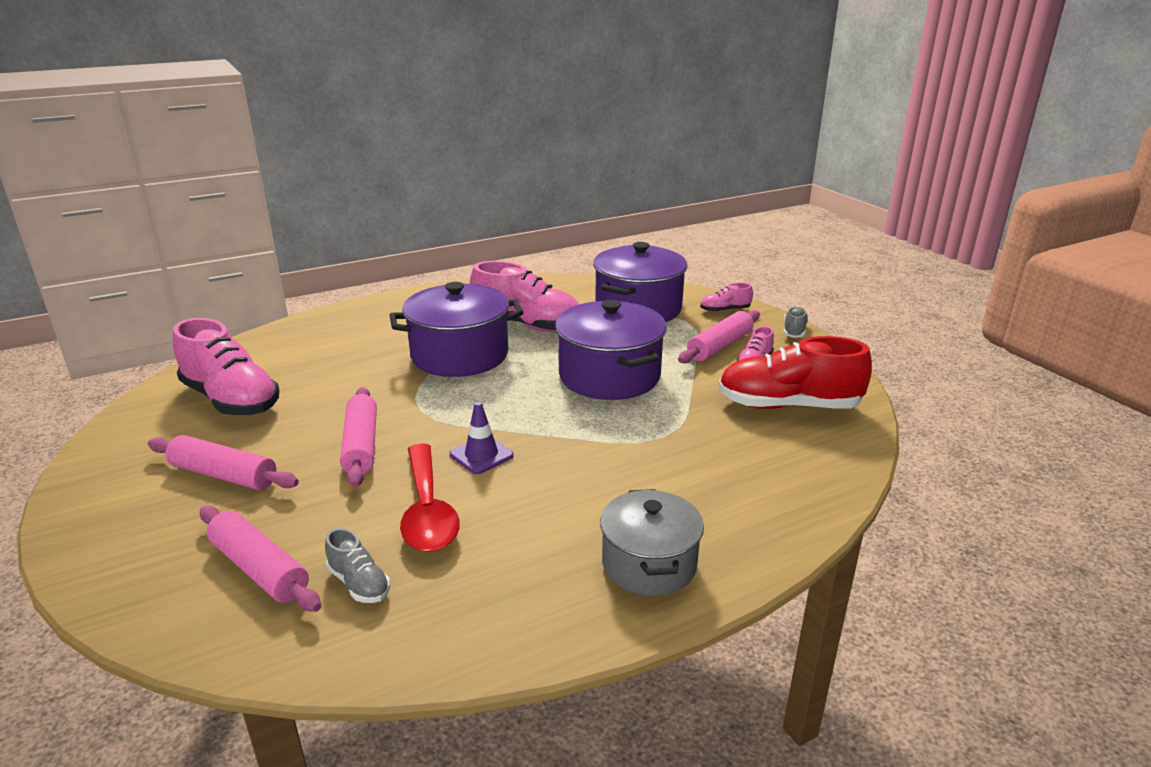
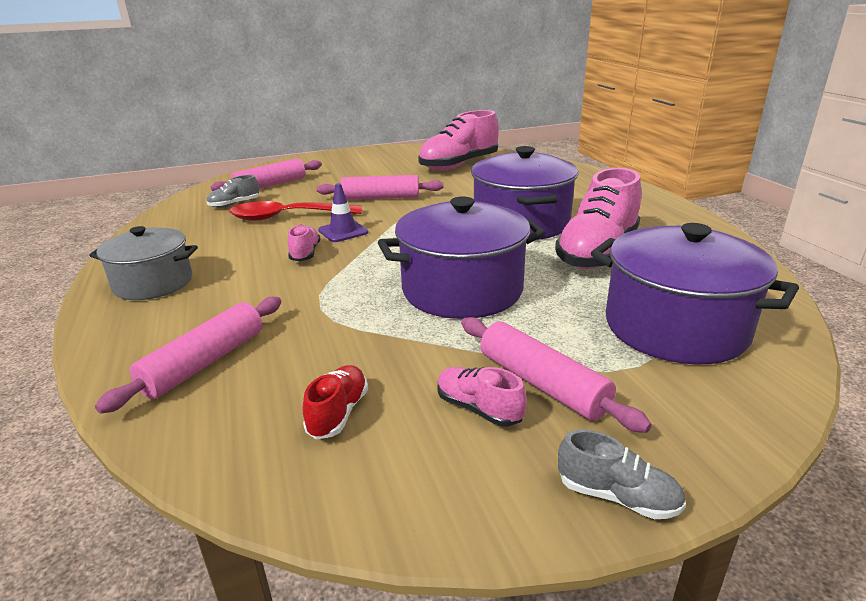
camera: 100 degrees right, 0 degrees up
(224, 475) = (367, 171): pink rolling pin -> pink rolling pin (205, 362)
(725, 310) = (701, 417): pink shoe -> pink shoe (305, 253)
(788, 405) = (338, 413): red shoe -> red shoe, size x0.46

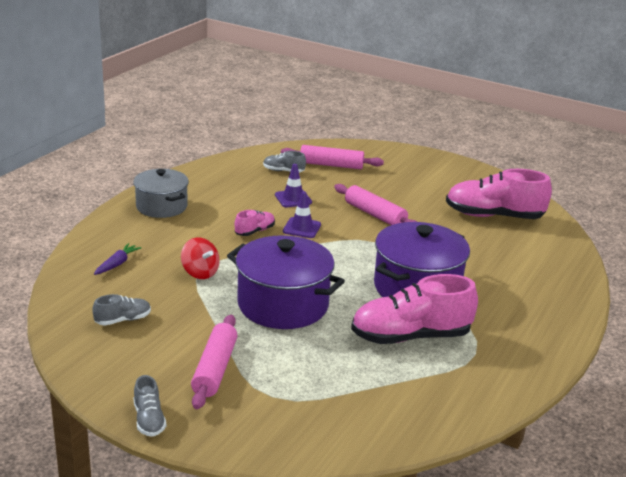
camera: 45 degrees right, 0 degrees up
(205, 362) = (117, 264): pink rolling pin -> purple carrot
(287, 217) = (293, 199): red spoon -> purple traffic cone
(325, 312) = (200, 273): none -> red spinning top
(338, 413) = (123, 320): red shoe -> grey shoe
(478, 408) = (171, 358): pink shoe -> none
(675, 327) = (337, 398): purple pot -> none

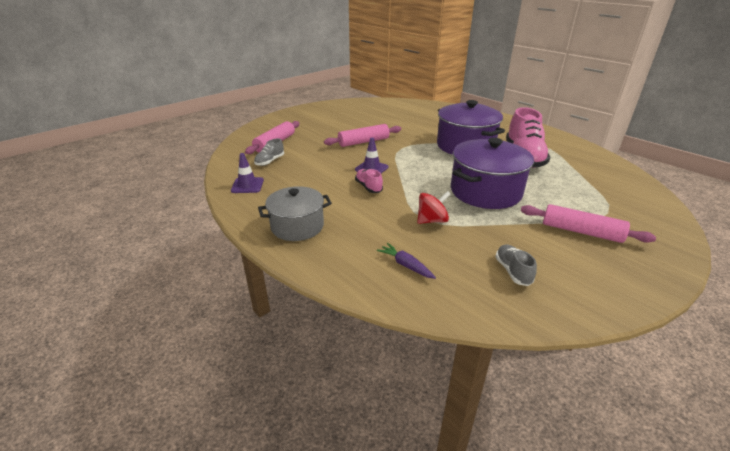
camera: 70 degrees left, 5 degrees up
(149, 420) = (665, 271): grey shoe -> none
(293, 199) = (321, 165): purple traffic cone -> purple traffic cone (247, 185)
(494, 216) = (382, 112): pink shoe -> none

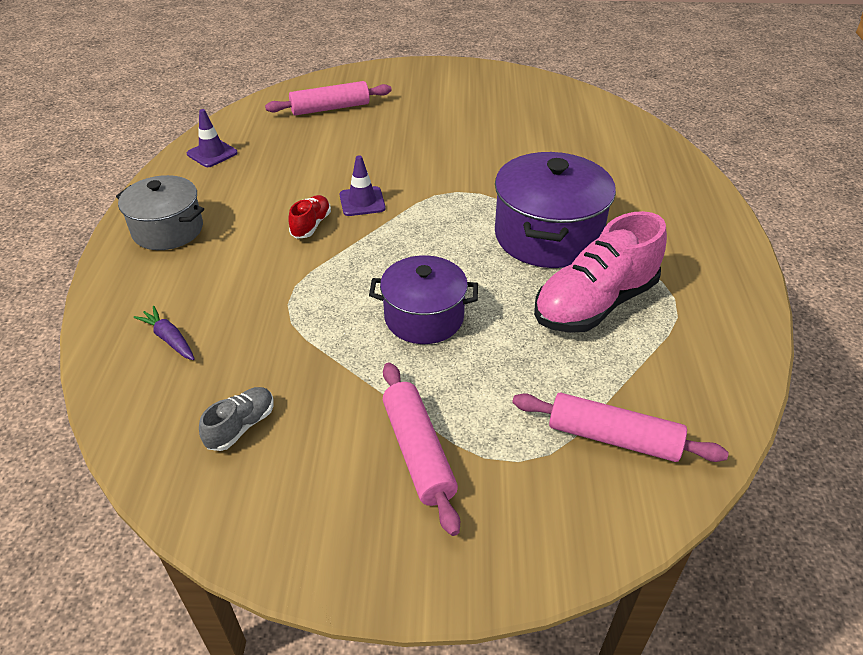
camera: 45 degrees right, 10 degrees up
(270, 161) = (282, 132): grey shoe -> none
(363, 142) = (428, 157): pink rolling pin -> pink rolling pin (613, 438)
(368, 187) = (311, 225): pink shoe -> red shoe
(406, 265) = (169, 339): purple carrot -> purple carrot turned 45 degrees counterclockwise
(432, 220) = (289, 310): red spinning top -> none
(485, 192) = (424, 317): purple pot -> purple pot, size x0.66

